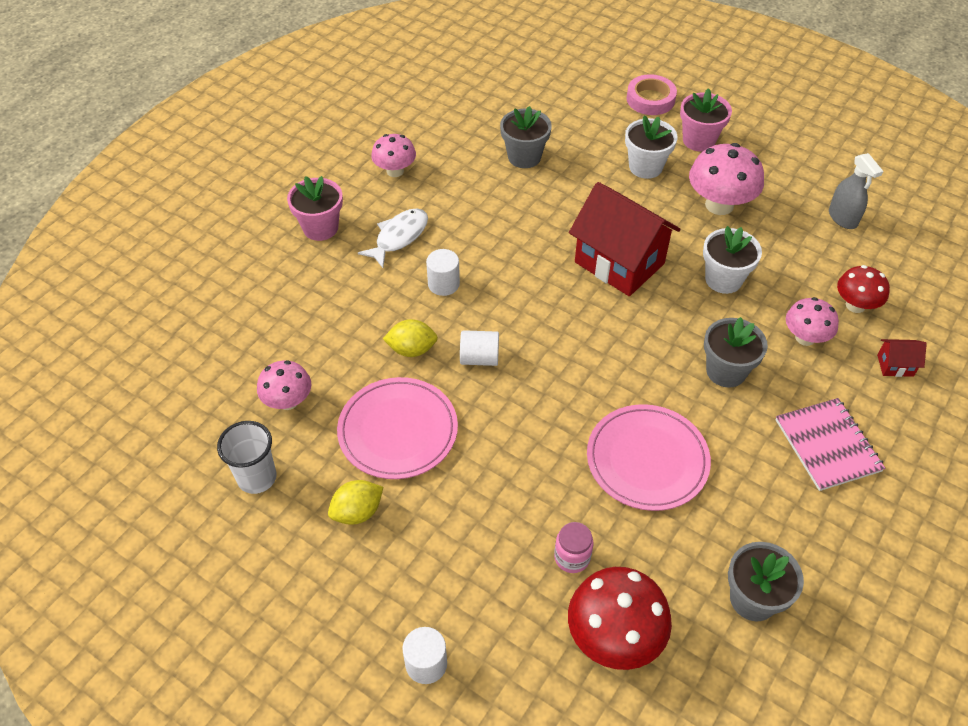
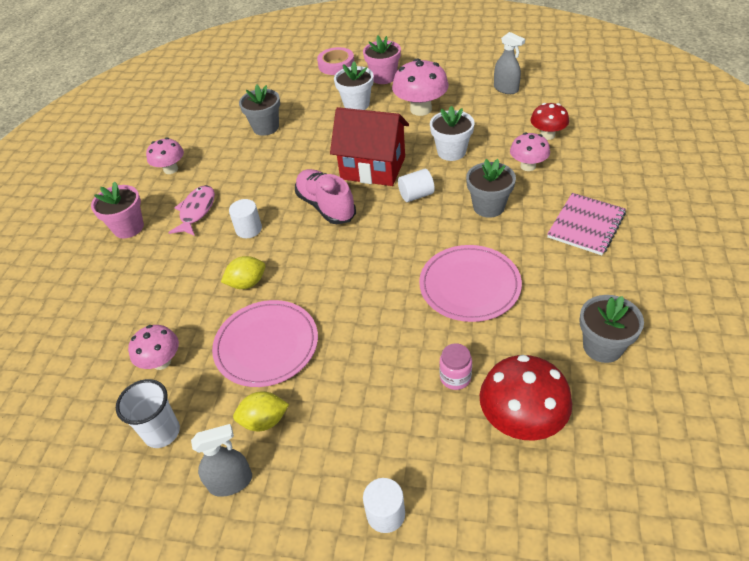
camera: 20 degrees left, 5 degrees down
(297, 559) = (231, 482): none -> grey spray bottle
(357, 512) = (264, 421): yellow lemon -> yellow lemon turned 45 degrees clockwise
(399, 237) = (196, 211): white fish -> pink fish
(479, 358) = (304, 268): white cylinder -> white cylinder (416, 195)
(541, 291) = (326, 206): none -> pink shoe
(827, 445) = (586, 225): pink notebook -> pink notebook turned 75 degrees clockwise
(895, 365) = (596, 160): red house -> none

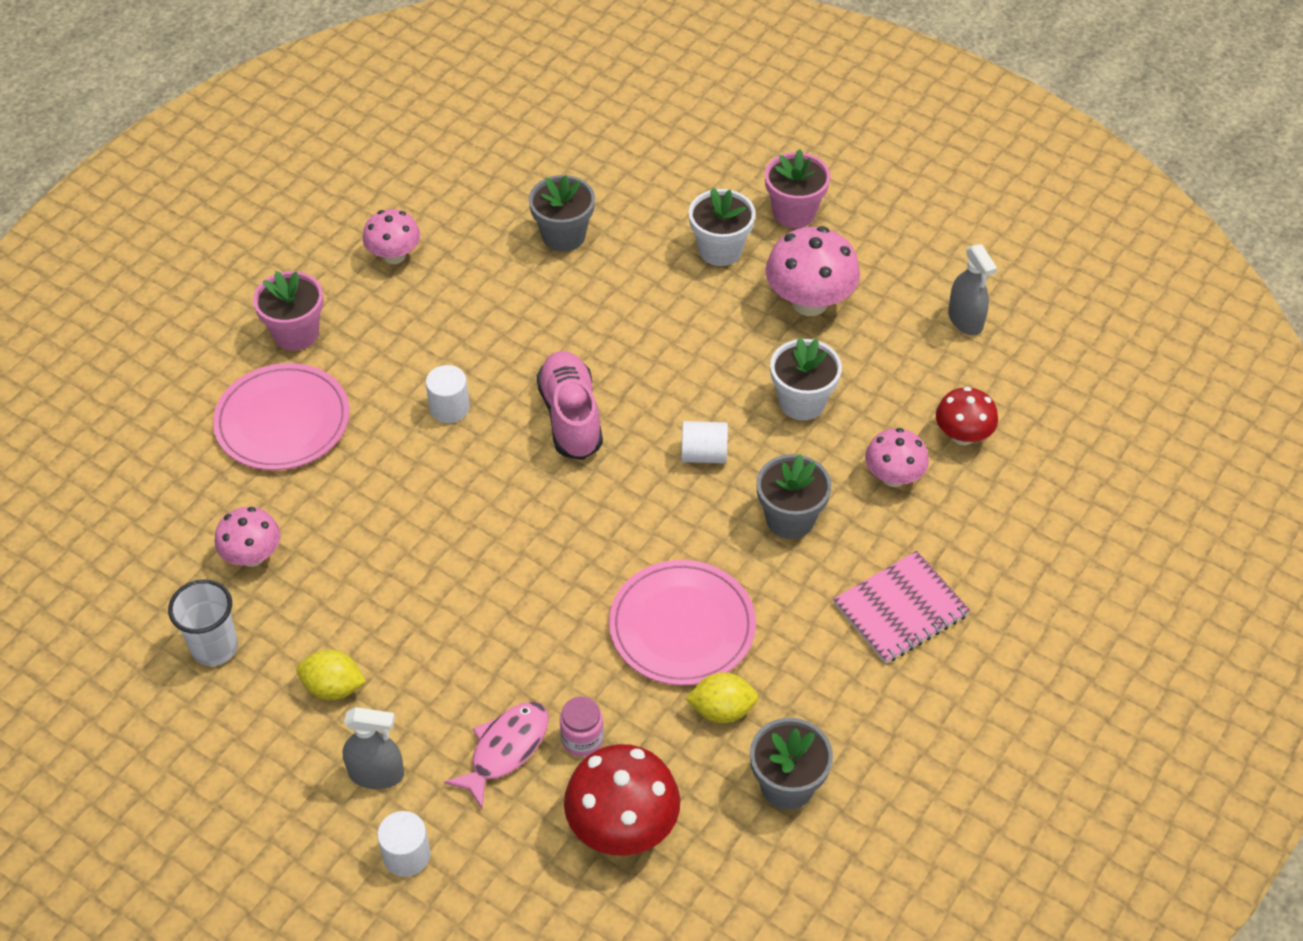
camera: 20 degrees right, 5 degrees up
(196, 211) = (396, 346): pink fish -> pink fish (505, 749)
(231, 482) = (262, 741): grey spray bottle -> grey spray bottle (376, 774)
(247, 283) = (406, 492): yellow lemon -> yellow lemon (722, 710)
(266, 345) = (385, 592): pink plate -> pink plate (283, 421)
(336, 65) = (737, 154): pink tape -> none
(373, 168) = (673, 380): red house -> none

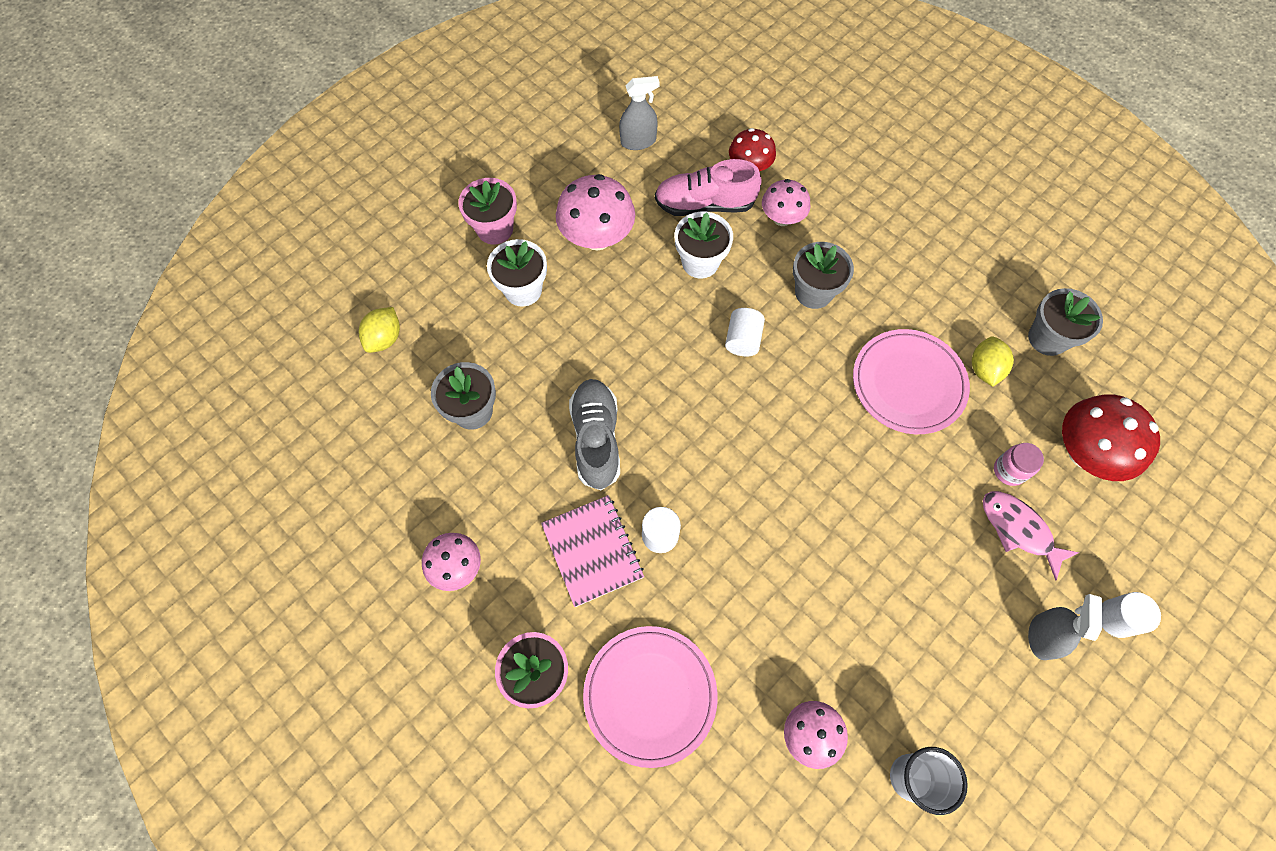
camera: 80 degrees left, 15 degrees up
(333, 687) = (957, 667): yellow lemon -> yellow lemon (385, 338)
(550, 340) = (596, 439): none -> grey shoe
(571, 417) = (687, 434): pink shoe -> pink shoe (705, 204)
(900, 609) = (901, 239): pink notebook -> pink notebook (592, 551)

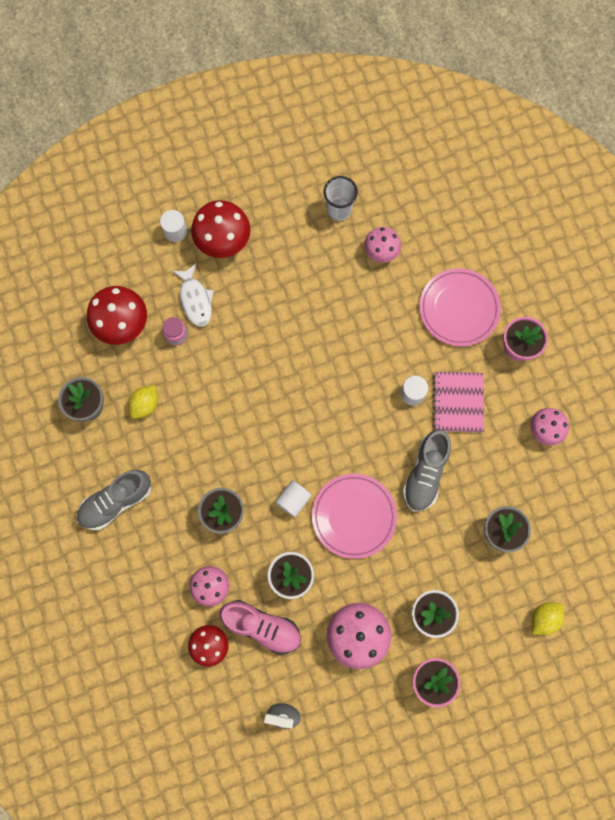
camera: 155 degrees left, 10 degrees up
(908, 383) = (201, 418): pink plate -> pink plate (354, 516)
(940, 254) = (116, 501): none -> grey shoe
(1018, 530) = (195, 300): pink fish -> white fish
(1042, 636) = (223, 241): grey spray bottle -> red mushroom

